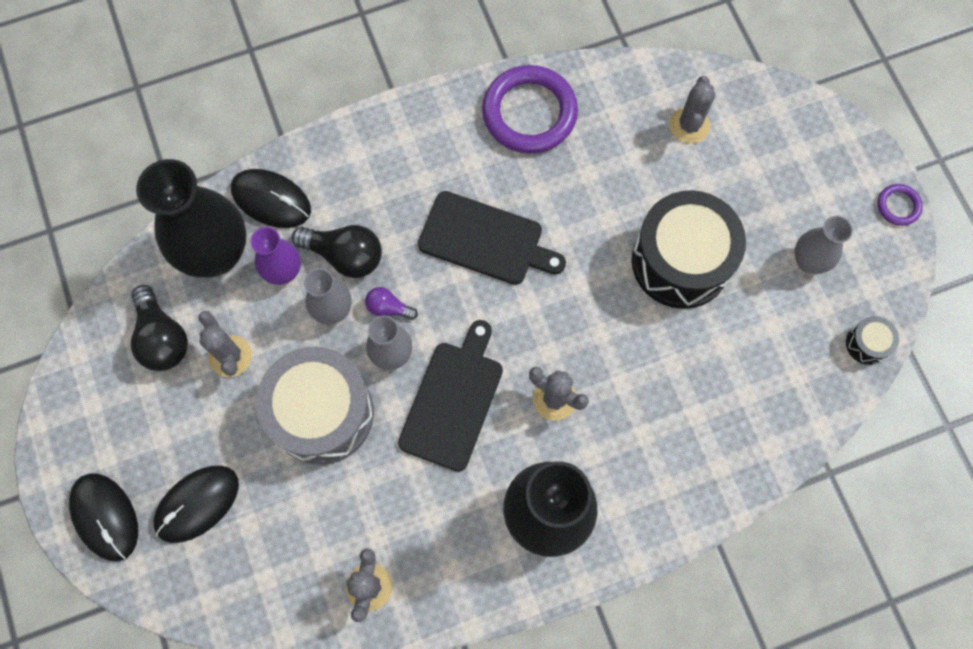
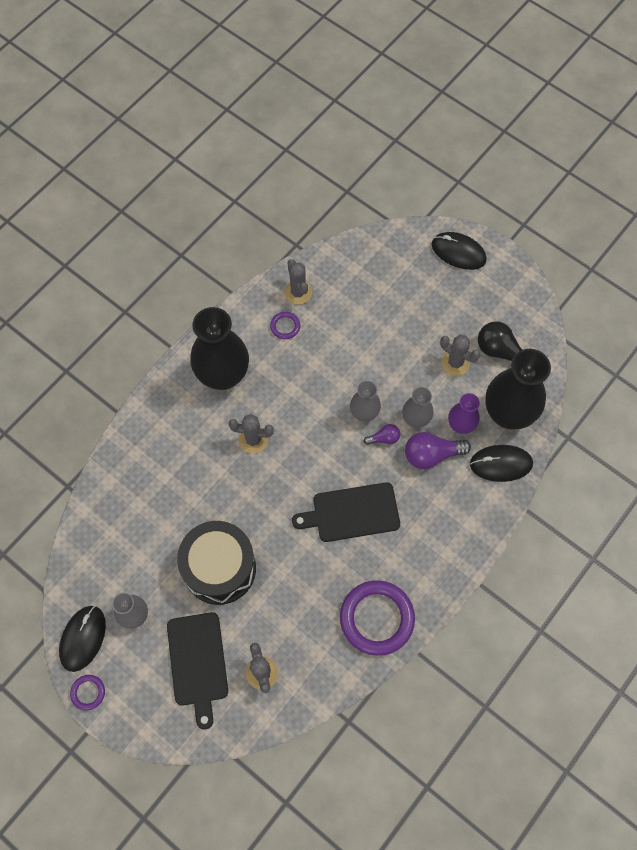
camera: 150 degrees right, 5 degrees down
(197, 504) = (416, 282): black mouse -> black mouse (83, 638)
(322, 413) = (382, 361): grey drum -> none
(345, 256) = (431, 455): black light bulb -> purple light bulb
(419, 541) = (285, 326): none -> purple ring
(453, 400) = (312, 407): black cutting board -> black cutting board (198, 663)
(867, 344) = (74, 579): black drum -> none

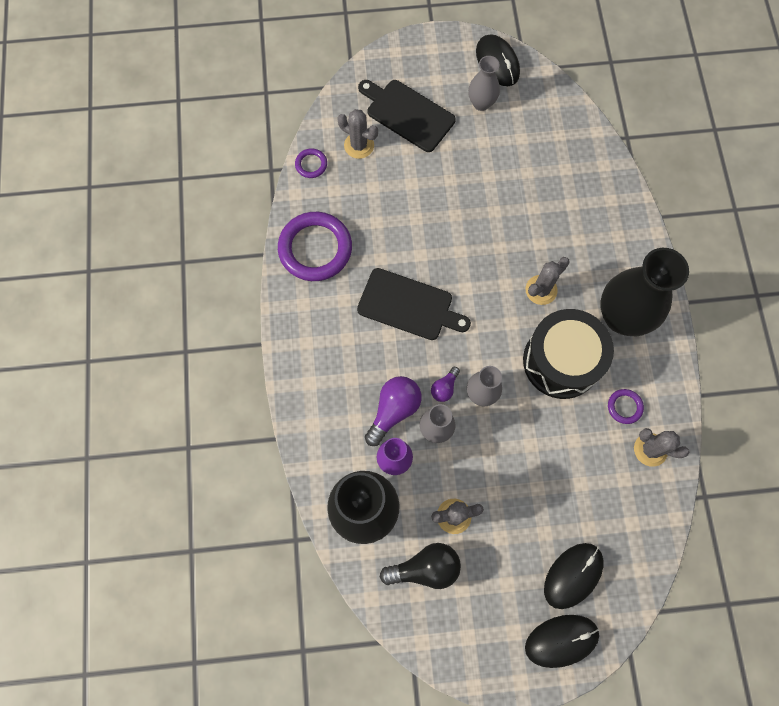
camera: 135 degrees right, 5 degrees up
(88, 692) = (456, 39): purple ring -> purple ring (311, 164)
(219, 568) = (460, 181): black drum -> black drum (561, 361)
(352, 513) = (409, 305): black cutting board -> black cutting board turned 75 degrees clockwise
(501, 464) = (330, 457): black mouse -> black mouse (573, 575)

